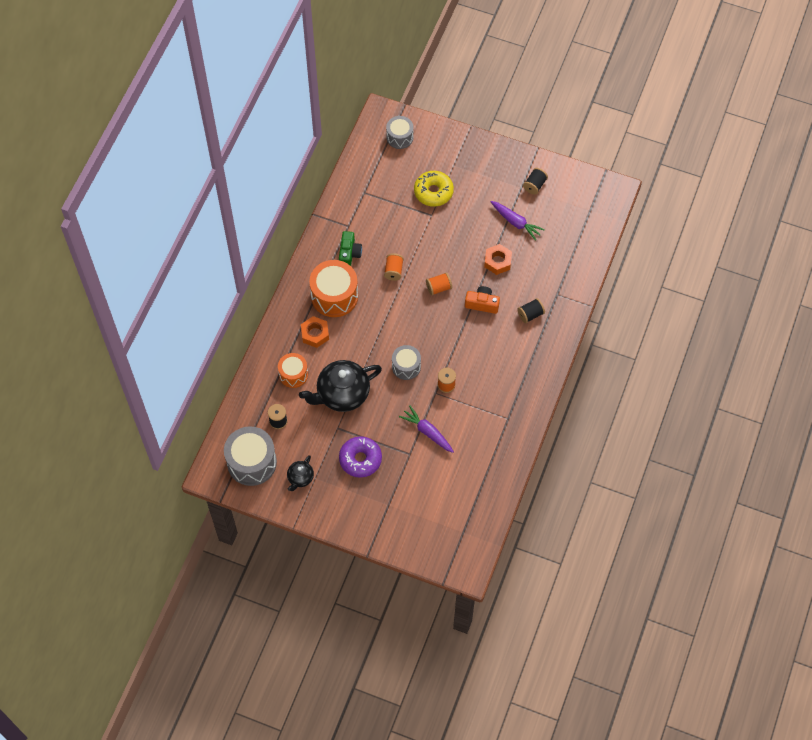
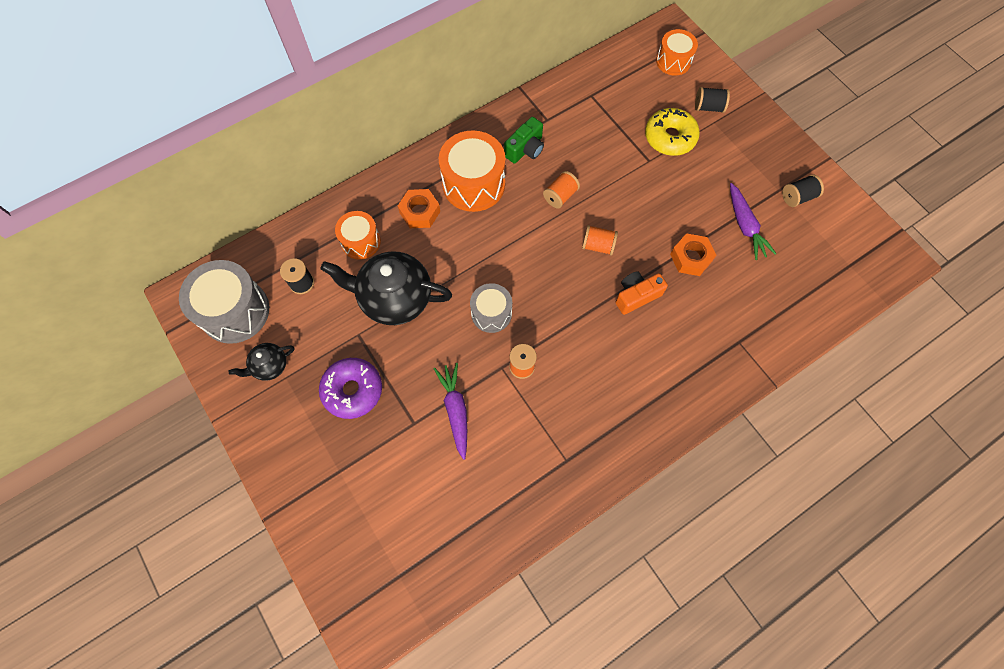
camera: 35 degrees right, 5 degrees up
(399, 137) = (673, 61): grey drum -> orange drum
(482, 304) = (636, 296): orange camera -> orange camera turned 75 degrees counterclockwise
(530, 314) = (688, 346): black spool -> black spool (708, 107)

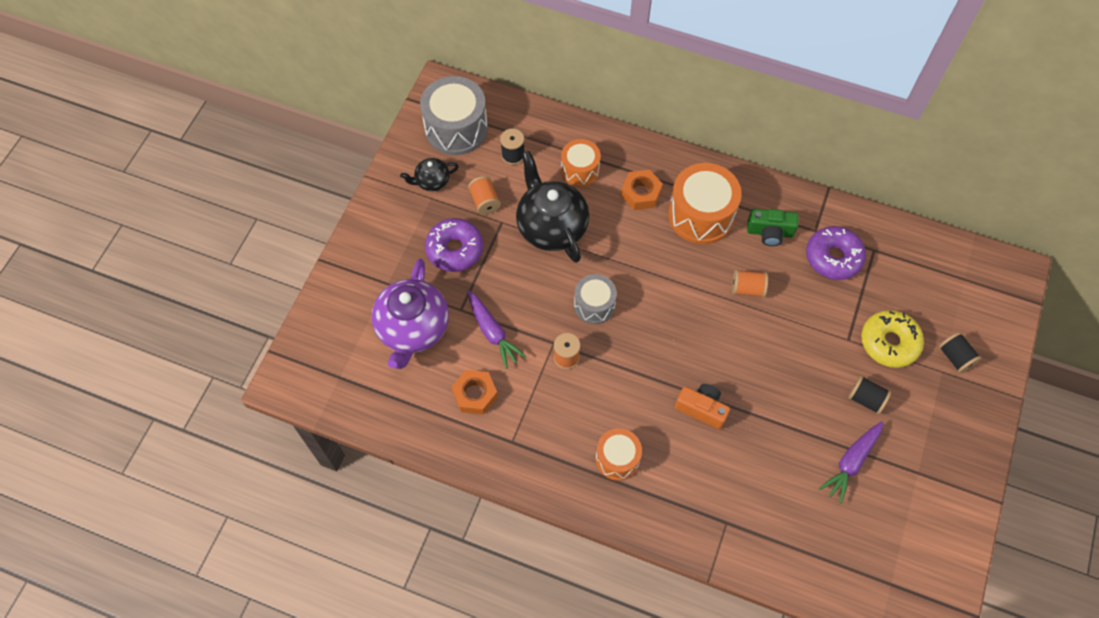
camera: 55 degrees right, 5 degrees down
(269, 366) = (432, 181): black teapot -> black teapot turned 45 degrees counterclockwise
(402, 477) = (413, 329): none -> purple teapot
(455, 410) = (492, 332): purple carrot -> purple carrot turned 105 degrees clockwise
(577, 124) = (833, 257): none -> purple donut
(598, 246) = (724, 348): orange spool -> orange spool (485, 201)
(673, 61) = (978, 296): orange drum -> orange drum (617, 459)
(691, 258) = (777, 433): orange nut -> orange nut (475, 394)
(797, 197) = (925, 494): black spool -> black spool (865, 399)

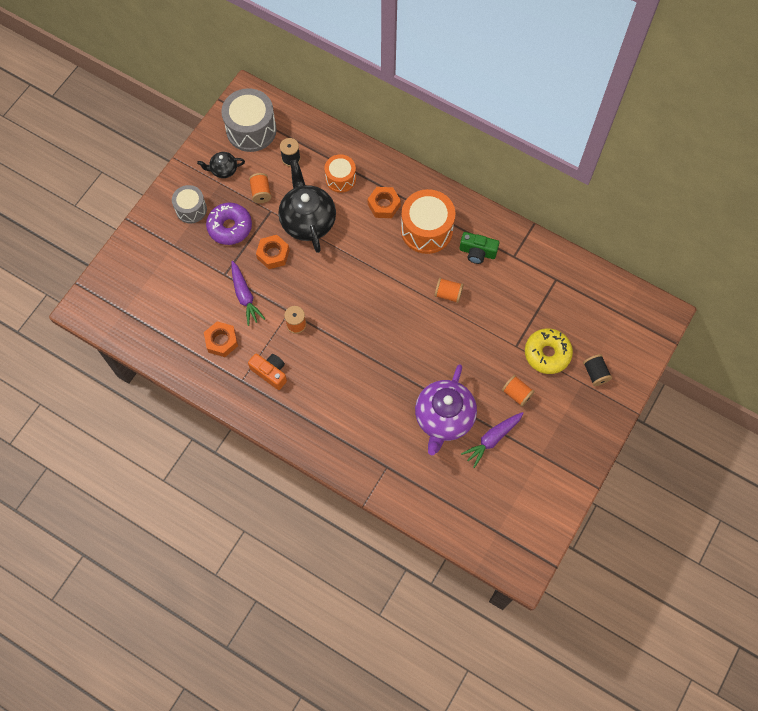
camera: 10 degrees right, 5 degrees up
(413, 329) = (185, 284): purple teapot -> purple teapot (444, 418)
(517, 274) = (273, 254): none -> orange nut
(594, 305) = (327, 287): grey drum -> grey drum (191, 209)
(617, 459) = (317, 406): orange drum -> none
(701, 409) = (389, 380): orange camera -> orange camera (270, 372)
(833, 257) = (522, 280): purple donut -> none
(865, 399) = (516, 394): black spool -> orange spool

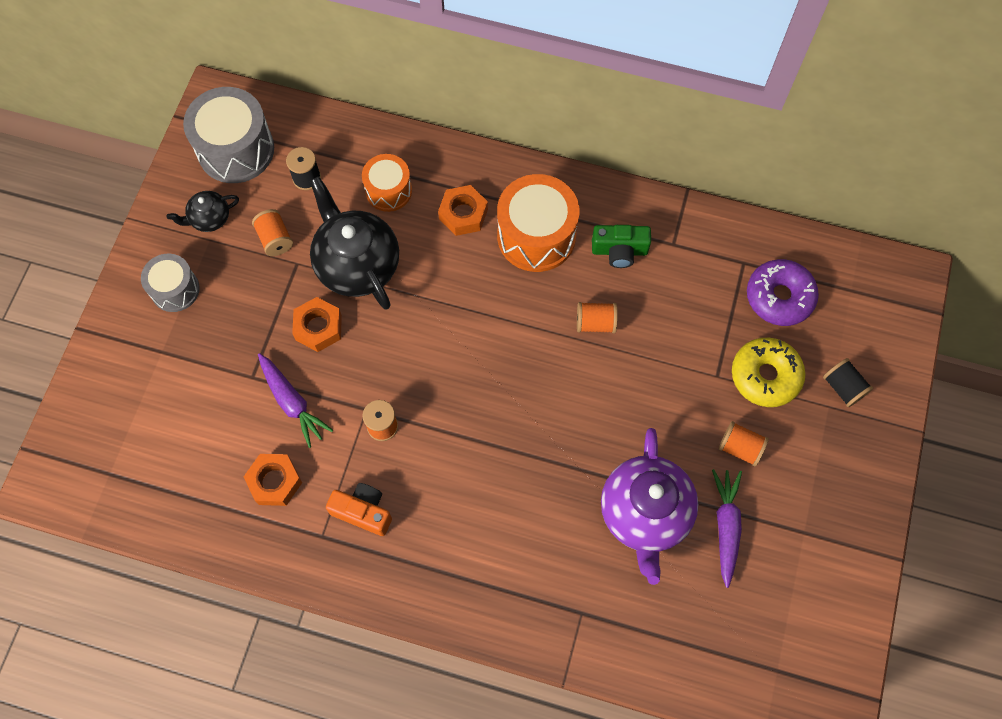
camera: 15 degrees left, 0 degrees up
(230, 227) = (241, 302): purple donut -> purple donut (779, 297)
(492, 439) = (726, 527): purple carrot -> purple carrot turned 150 degrees clockwise

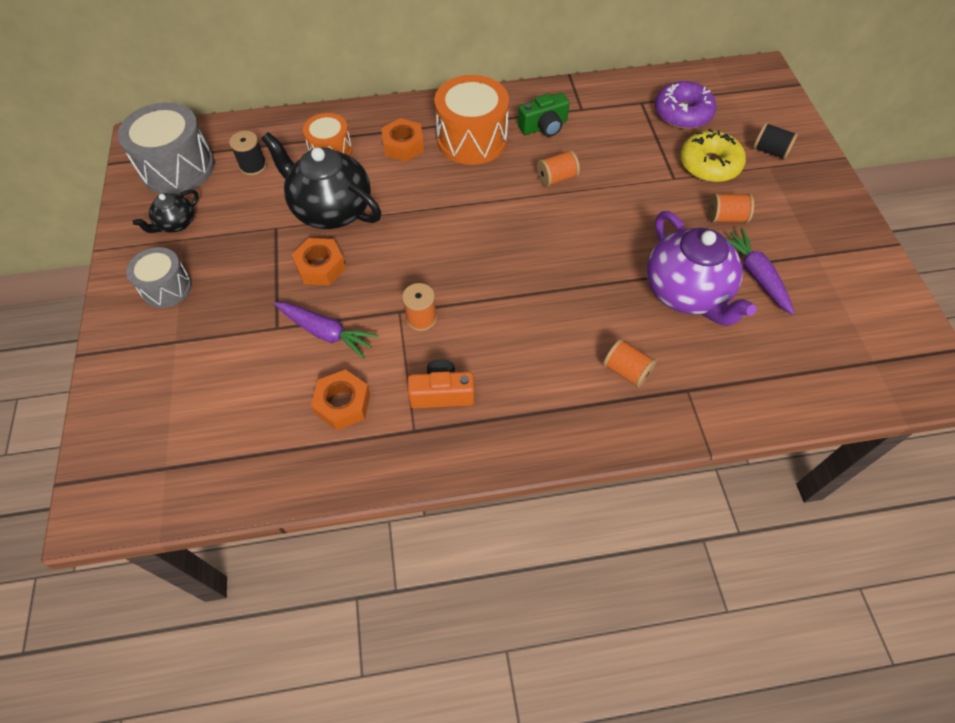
camera: 25 degrees left, 10 degrees down
(275, 239) = (246, 217): orange spool -> orange spool (626, 371)

